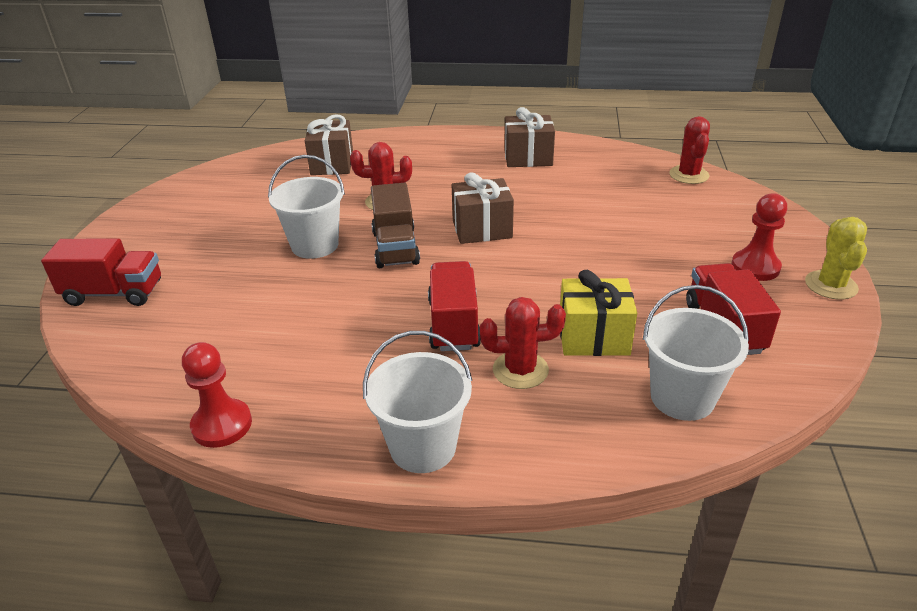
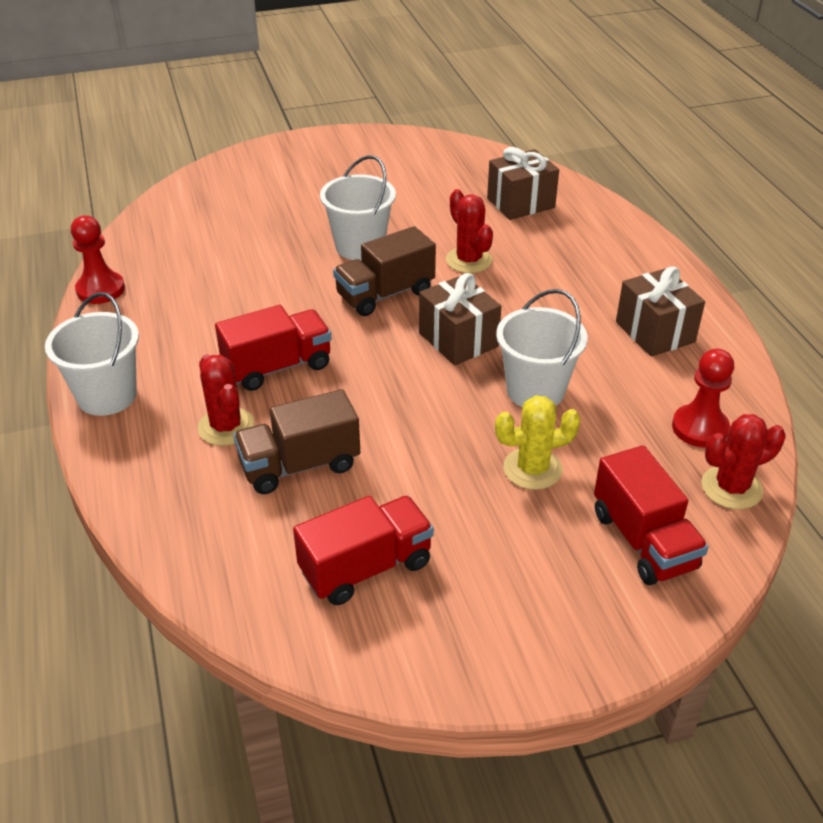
camera: 65 degrees right, 5 degrees up
(114, 293) = (233, 179): red truck -> red truck (643, 540)
(593, 337) = (299, 465): yellow gift -> brown truck
(682, 397) = (228, 548): white bucket -> white bucket (535, 391)
(755, 267) = (518, 584): red pawn -> red pawn (700, 428)
(831, 285) = (518, 668): yellow cactus -> yellow cactus (532, 469)

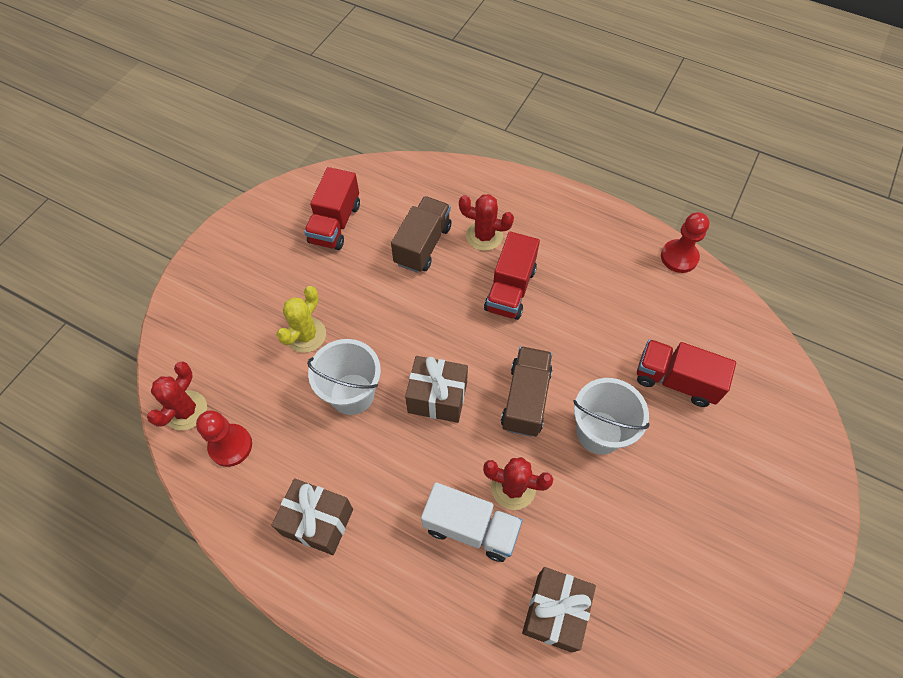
camera: 135 degrees right, 20 degrees up
(107, 396) = (562, 205): white bucket -> none
(529, 262) = (471, 528): none -> white truck
(643, 540) = (215, 336): red truck -> red truck (675, 380)

